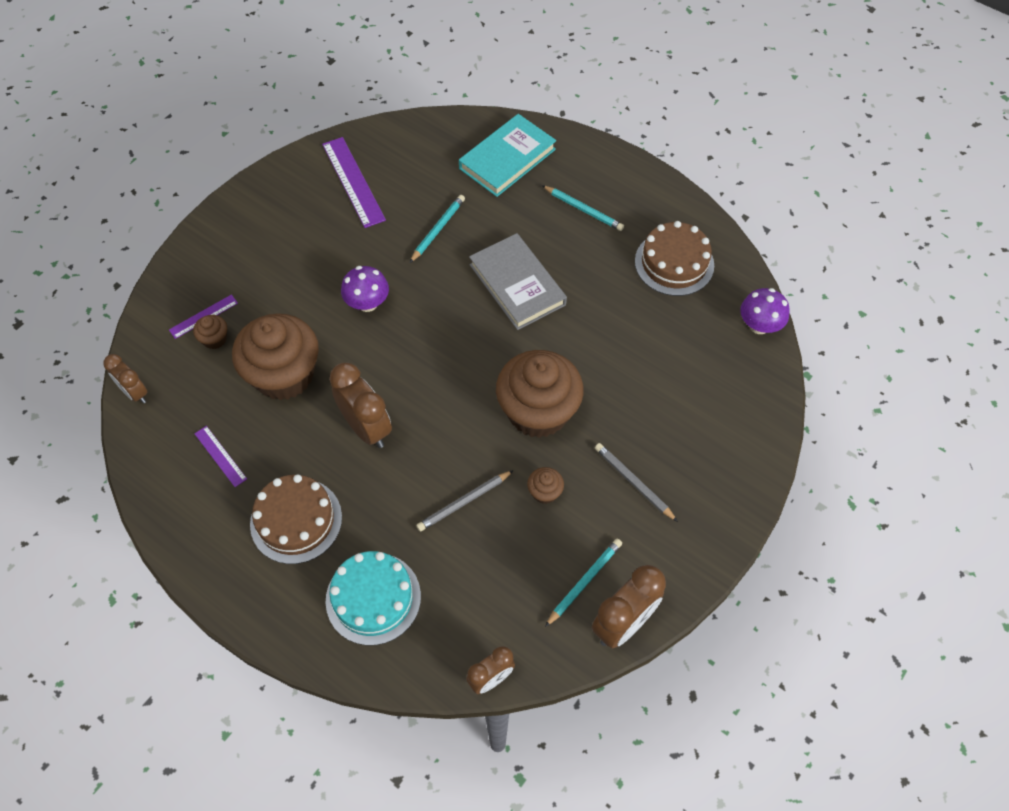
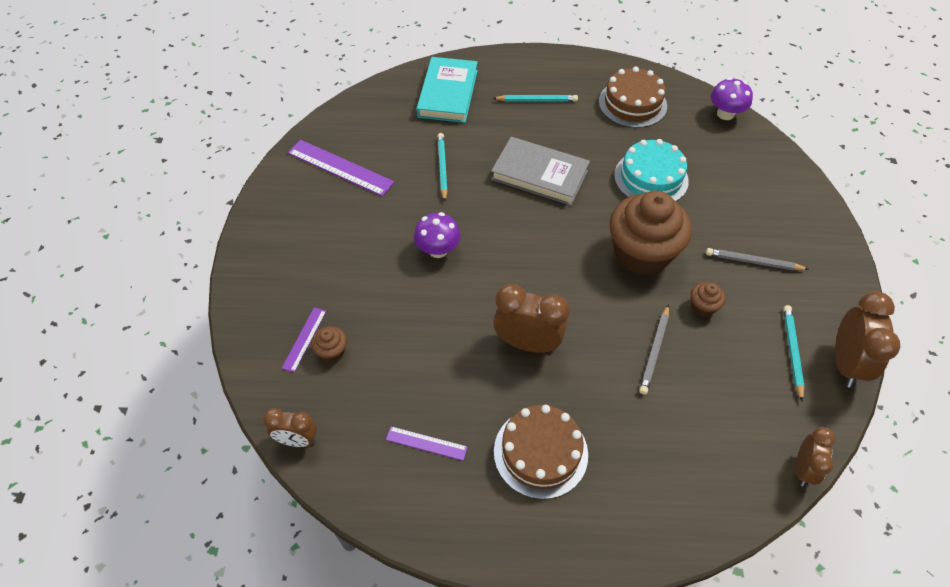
camera: 35 degrees left, 5 degrees down
(284, 375) = (420, 344): brown cupcake -> none
(373, 598) = (660, 471): turquoise cake -> turquoise cake (651, 178)

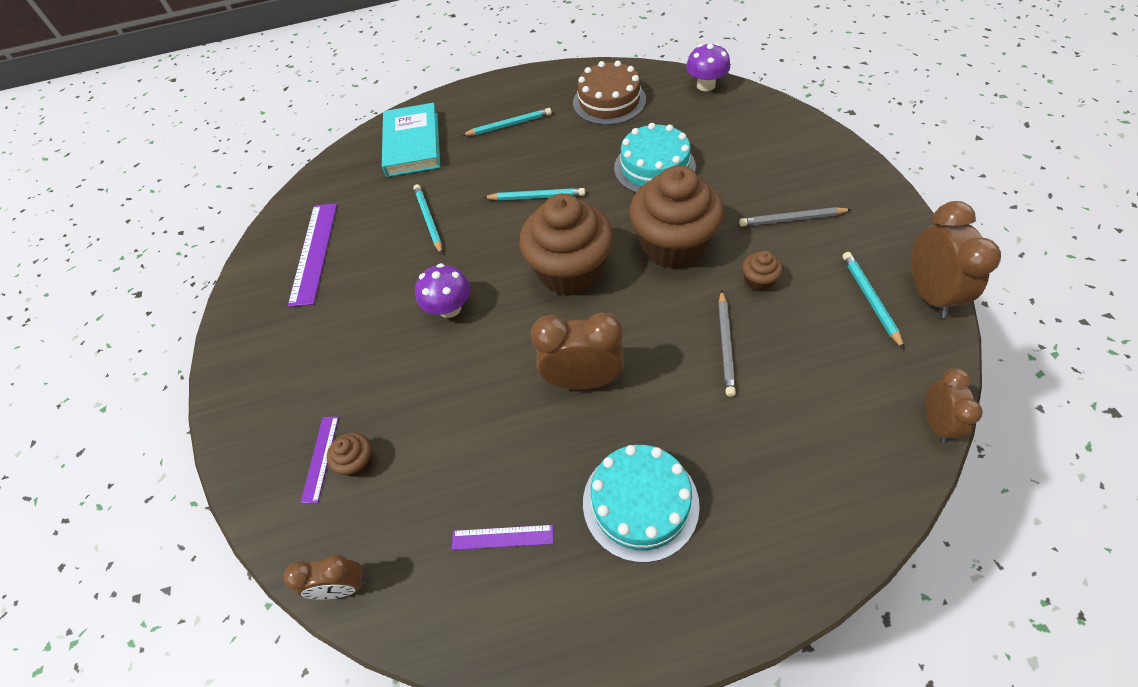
camera: 10 degrees left, 0 degrees up
(340, 167) = (314, 252): purple ruler -> purple ruler turned 75 degrees clockwise
(539, 174) = (536, 197): grey book -> turquoise pencil
(540, 452) = (640, 503): brown cake -> turquoise cake
(547, 249) = (570, 271): none -> brown cupcake

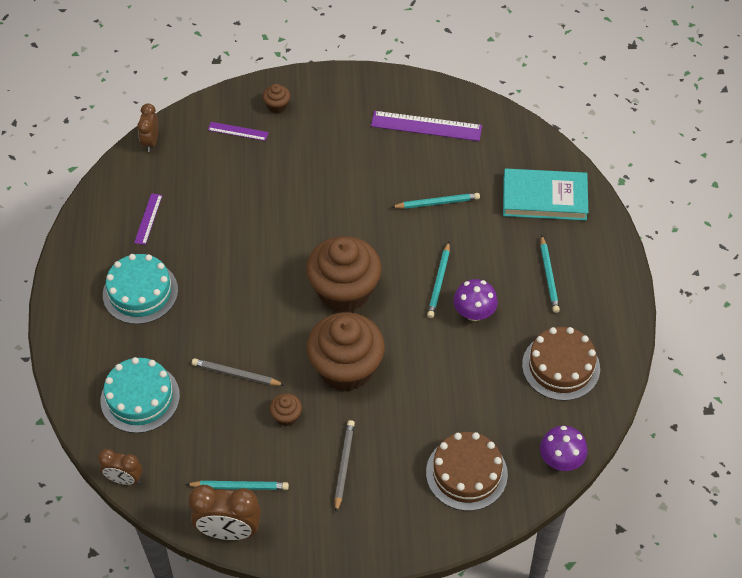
camera: 95 degrees right, 0 degrees up
(357, 462) = (227, 150): brown cupcake -> brown cupcake (277, 106)
(449, 308) = (335, 209): purple mushroom -> purple mushroom (474, 313)
(583, 380) = (240, 280): brown clock -> none
(654, 167) = (447, 380): turquoise cake -> turquoise cake (140, 398)
(750, 135) = (466, 473): none -> brown cake

